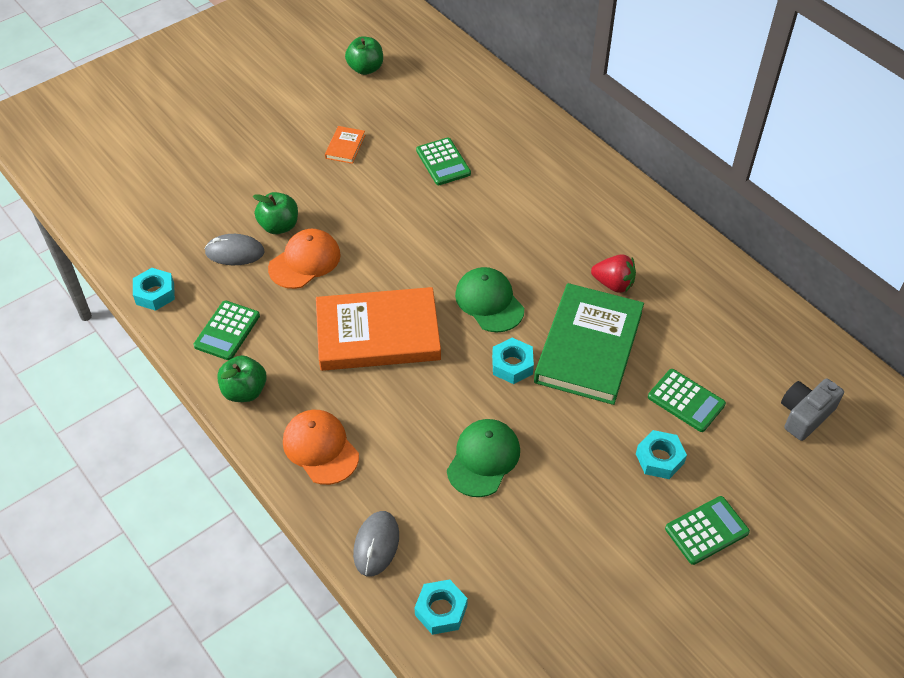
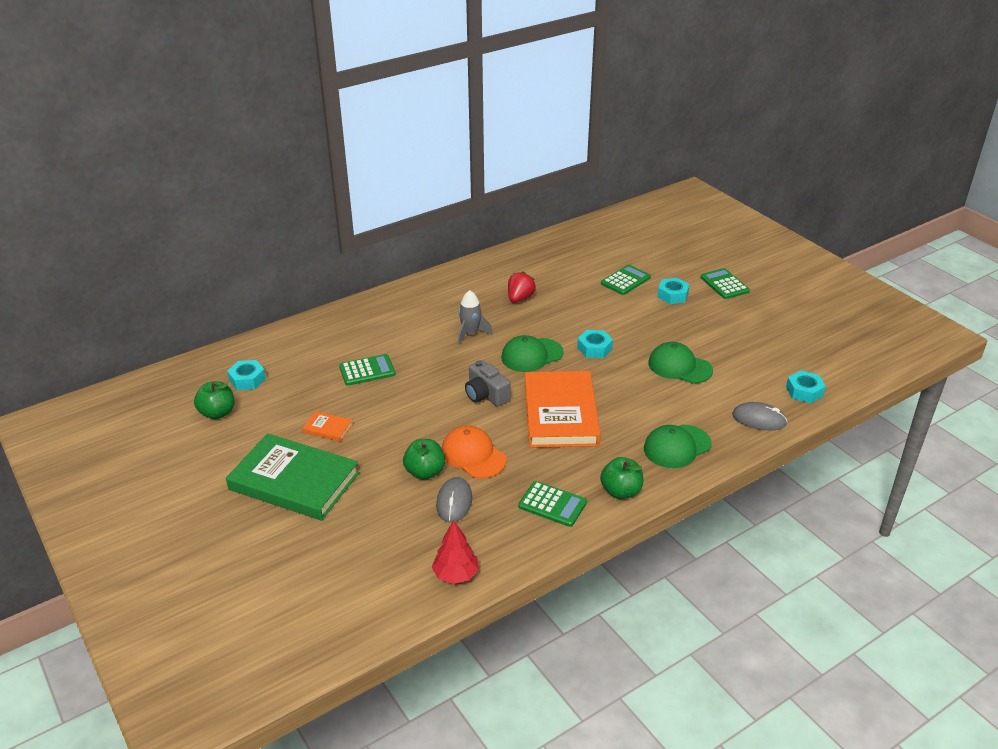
camera: 85 degrees left, 15 degrees down
(138, 262) = (455, 575): none -> red tree
(155, 293) = (501, 558): turquoise nut -> turquoise nut (247, 379)
(320, 448) = (677, 446): orange cap -> green cap
(526, 241) = (470, 333): none -> grey rocket
(588, 347) = (578, 314): green book -> green book (294, 481)
(805, 415) = (635, 241): grey camera -> grey camera (486, 394)

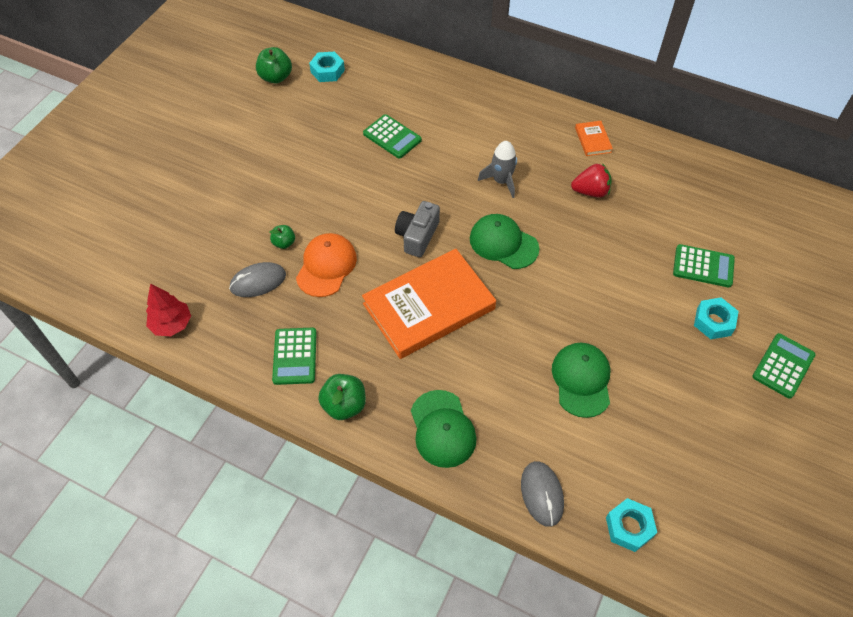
camera: 60 degrees right, 20 degrees up
(294, 481) = (224, 165): green book -> none
(328, 428) = (299, 152): orange book -> orange book (592, 140)
(425, 472) = (284, 243): green apple -> green apple, size x0.60
(594, 348) = (554, 290): turquoise nut -> none
(677, 446) = (442, 429): green cap -> green cap turned 135 degrees counterclockwise

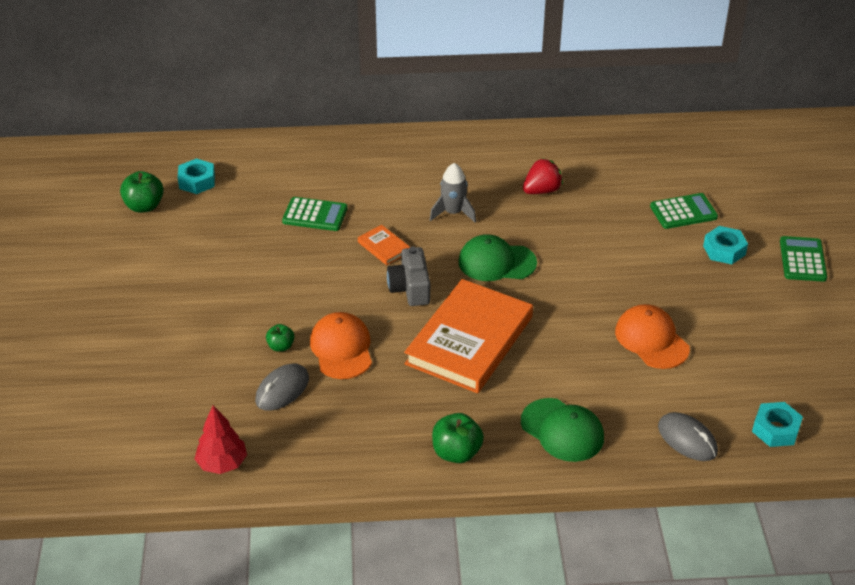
camera: 30 degrees left, 15 degrees down
(295, 356) = (374, 435): green calculator -> none
(581, 380) = (651, 340): green cap -> orange cap
(592, 140) = (510, 149): orange book -> orange book (383, 247)

